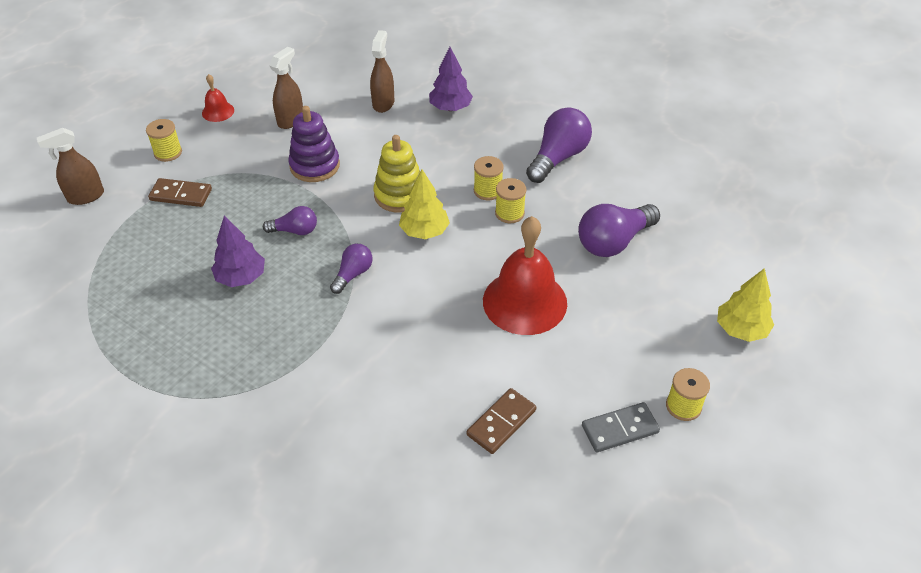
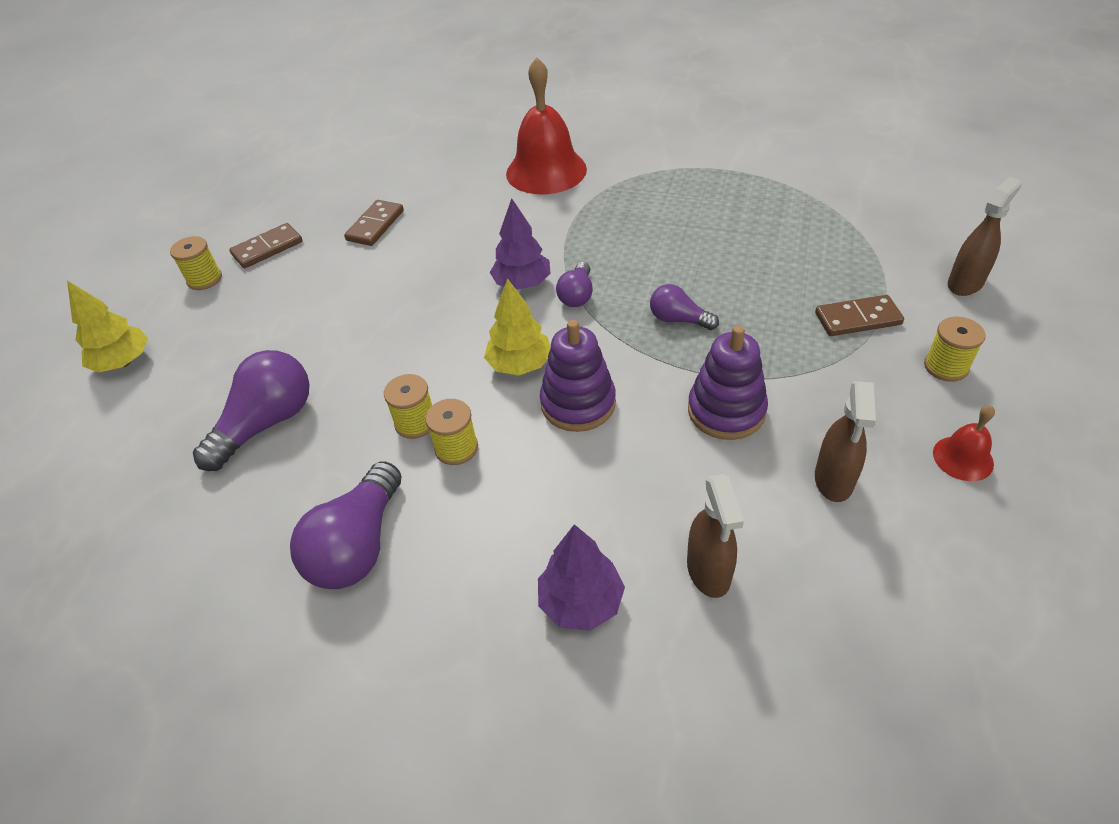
camera: 165 degrees right, 0 degrees up
(241, 277) = (694, 259): purple tree -> purple tree (522, 284)
(295, 231) = (678, 320): purple light bulb -> purple light bulb turned 45 degrees clockwise
(399, 195) = (578, 403): yellow stacking toy -> purple stacking toy
(524, 301) = (373, 323): red bell -> red bell (546, 171)
(620, 429) = (267, 248): grey domino -> brown domino

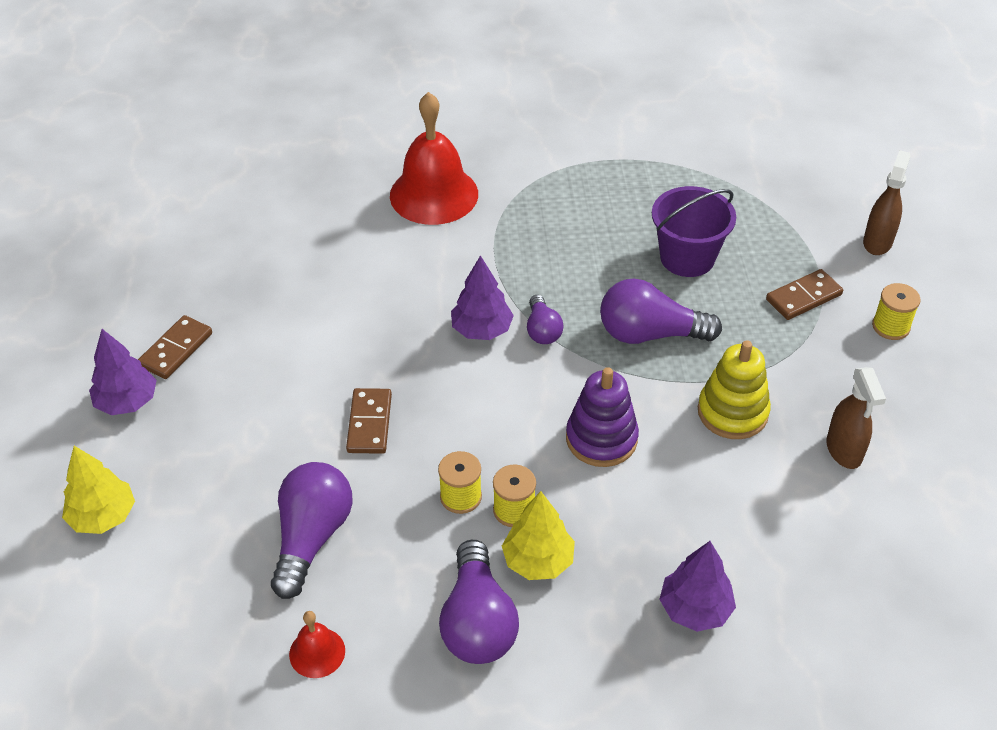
camera: 25 degrees left, 0 degrees up
(204, 279) = (127, 402): yellow spool -> purple tree
(375, 225) = (284, 296): brown domino -> brown domino (370, 423)
(520, 365) = (527, 415): yellow tree -> yellow tree (538, 561)
(678, 320) = (650, 334): purple light bulb -> purple light bulb, size x1.77
(708, 571) = (782, 554): brown spray bottle -> none
(726, 411) = (732, 412): purple stacking toy -> yellow stacking toy
(751, 261) = (687, 258): none -> purple bucket
(963, 458) = (932, 405): red bell -> red bell (317, 652)

